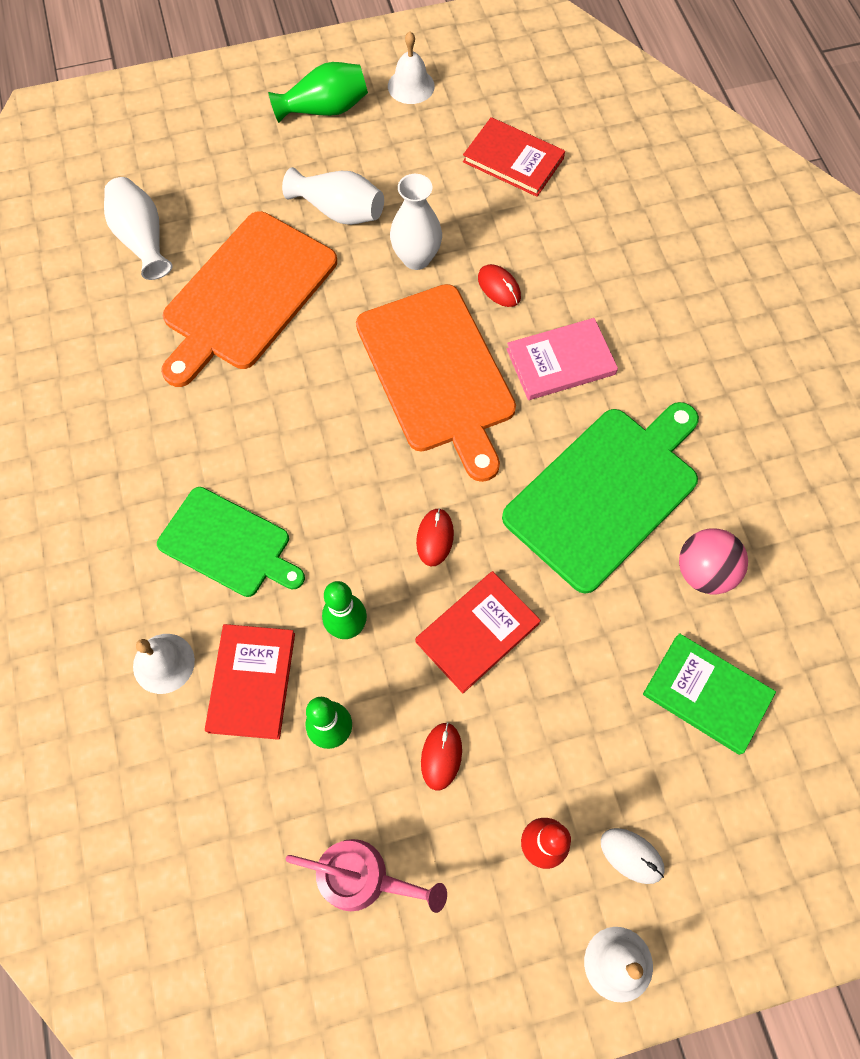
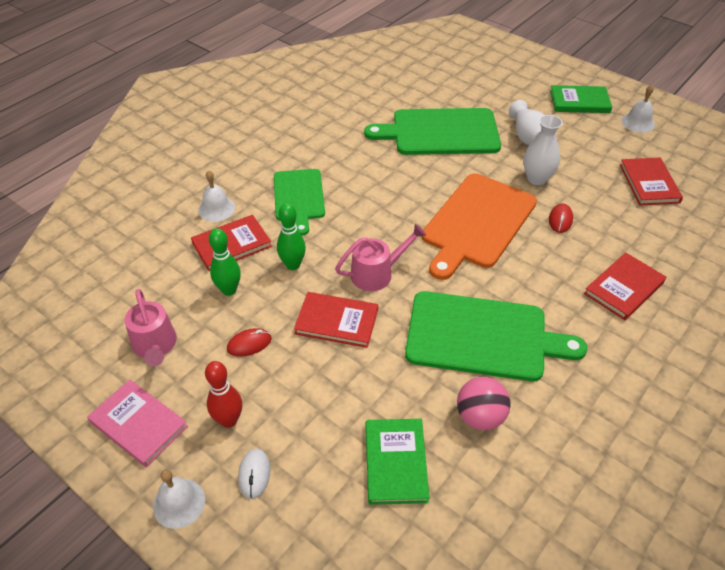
camera: 55 degrees right, 20 degrees down
(142, 240) = (430, 86): white vase -> none
(246, 295) = (440, 132): orange cutting board -> green cutting board
(324, 109) = (579, 102): green vase -> green book
(435, 538) = (377, 273): red mouse -> pink watering can
(560, 361) = (545, 271): pink book -> pink book (138, 424)
(637, 309) = (624, 288): none -> red book

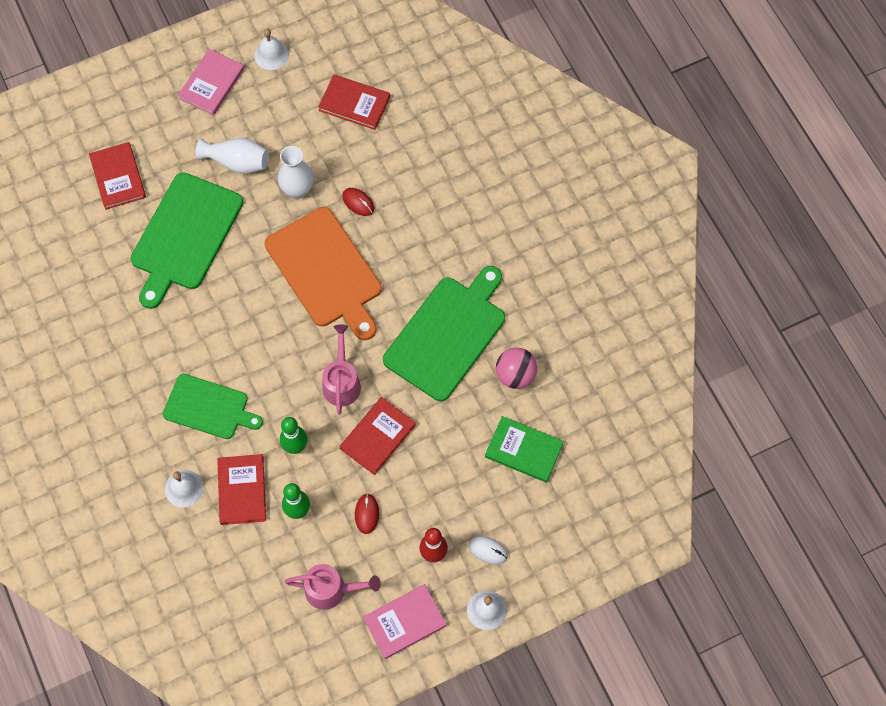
camera: 65 degrees left, 20 degrees up
(579, 102) = (211, 84): green book -> pink book
(624, 288) = (454, 203): red book -> red book (118, 177)

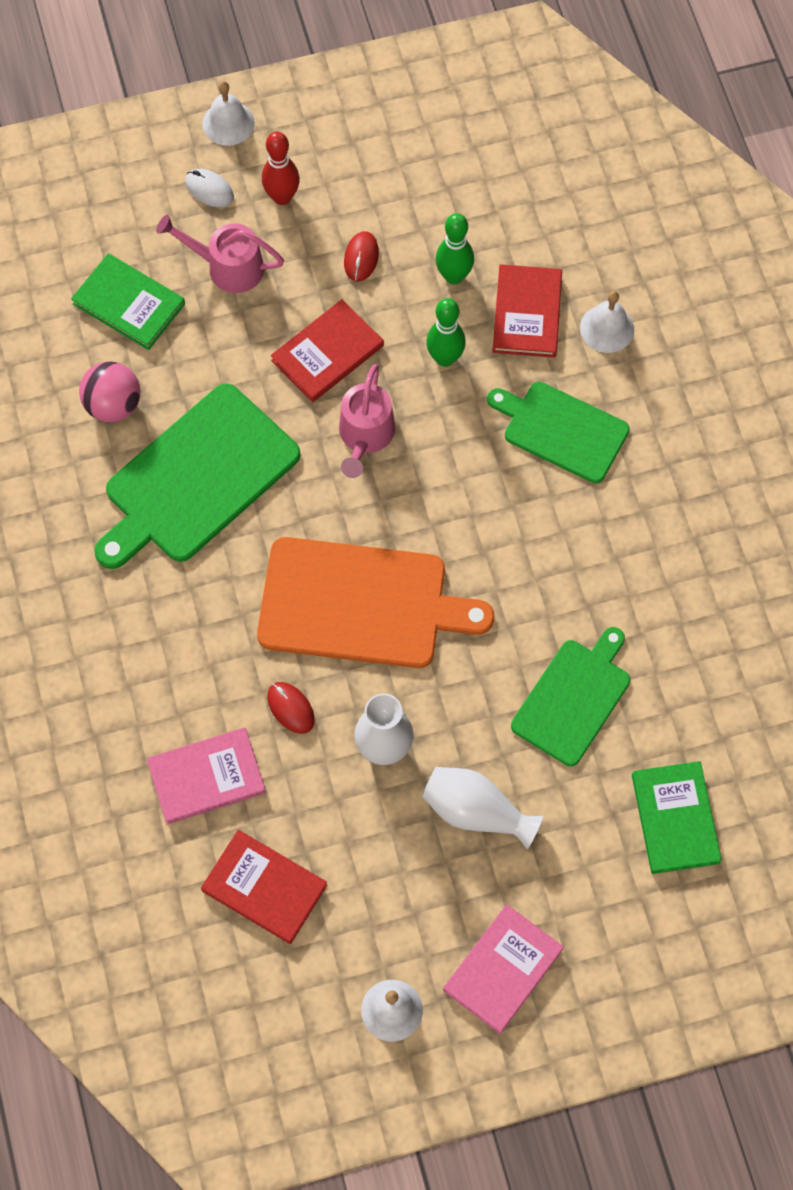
camera: 170 degrees left, 0 degrees up
(118, 177) = (675, 819): red book -> green book
(185, 236) = (573, 698): green cutting board -> green cutting board, size x0.64
(326, 271) = (361, 604): orange cutting board -> orange cutting board turned 120 degrees clockwise
(331, 589) = (424, 176): pink watering can -> pink watering can (227, 267)
(405, 622) = (336, 125): pink book -> pink book (206, 777)

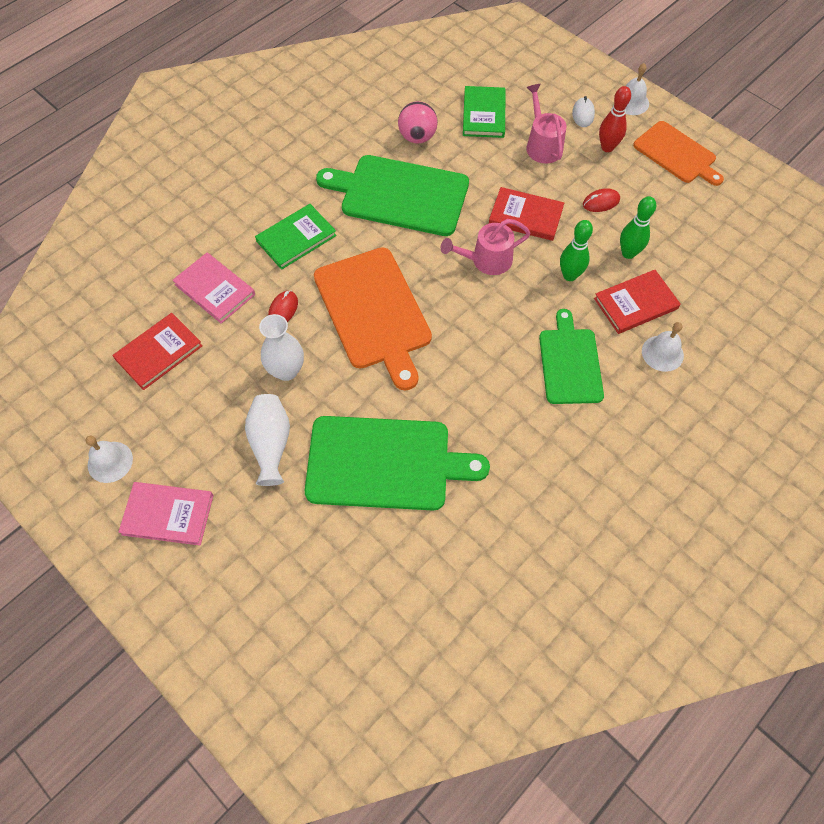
camera: 60 degrees right, 5 degrees down
(264, 888) = (159, 353): red book -> red book turned 45 degrees clockwise
(344, 129) = (676, 154): none -> orange cutting board
(573, 698) = (385, 463): green cutting board -> green cutting board, size x1.57
(675, 819) = (334, 572): green book -> green book (296, 238)

